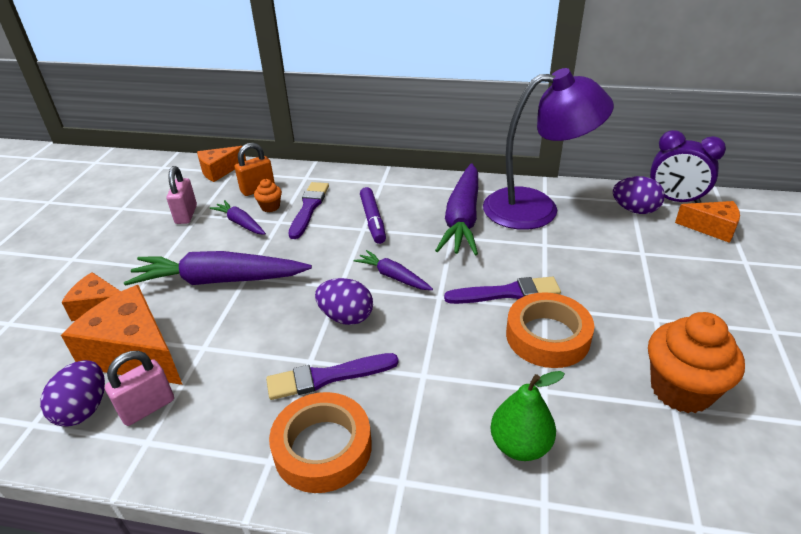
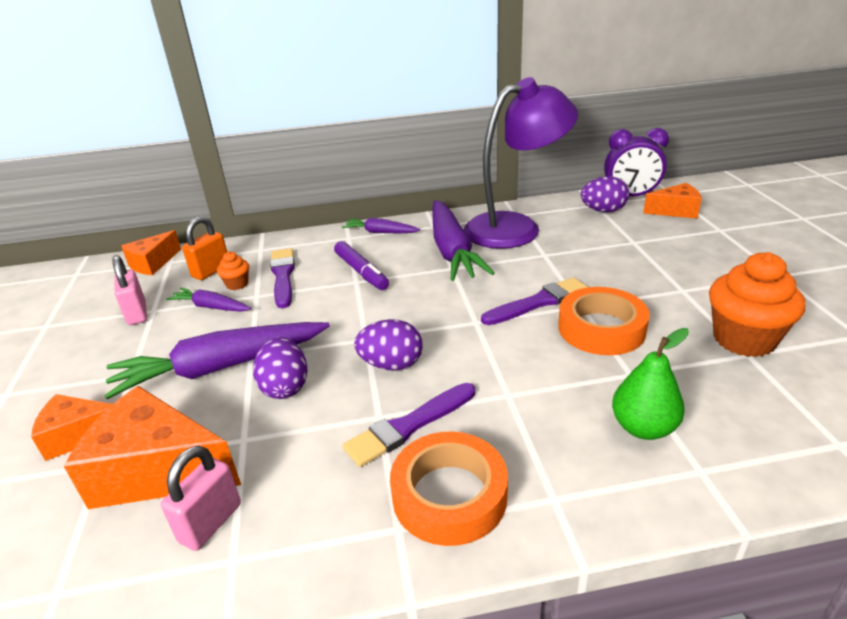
camera: 20 degrees left, 5 degrees down
(84, 409) = (123, 552): purple egg -> purple egg (285, 387)
(393, 276) = (416, 316): purple carrot -> purple carrot (380, 232)

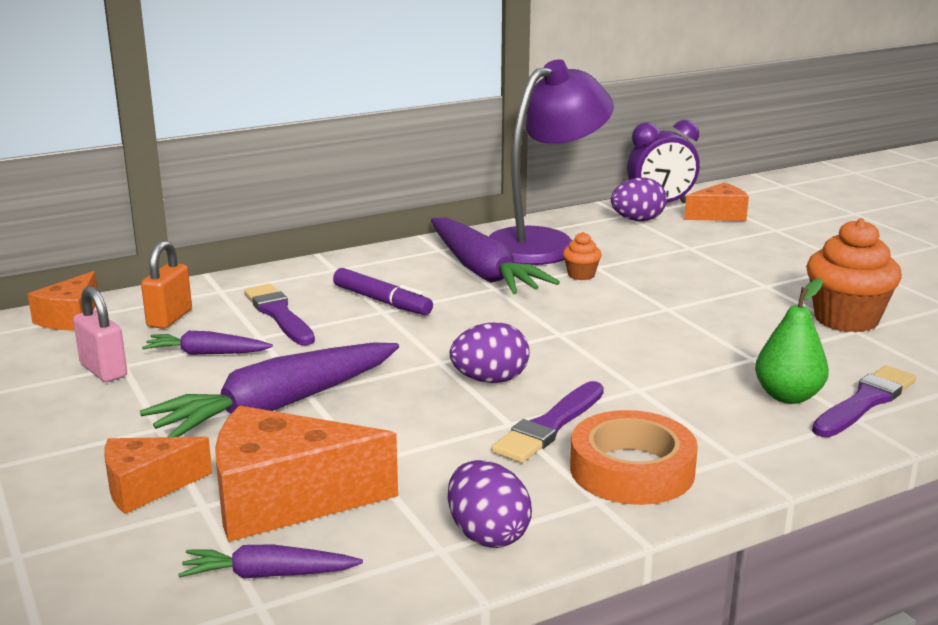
camera: 20 degrees left, 10 degrees down
(210, 523) = (390, 528): pink padlock -> none
(237, 284) = (221, 328): orange cupcake -> orange cupcake (581, 275)
(285, 387) = (377, 413): purple egg -> purple egg (487, 535)
(380, 232) = (374, 260): purple carrot -> purple carrot (268, 575)
(538, 302) = (618, 310): purple brush -> purple brush (865, 402)
(601, 328) = (700, 325): orange tape -> none

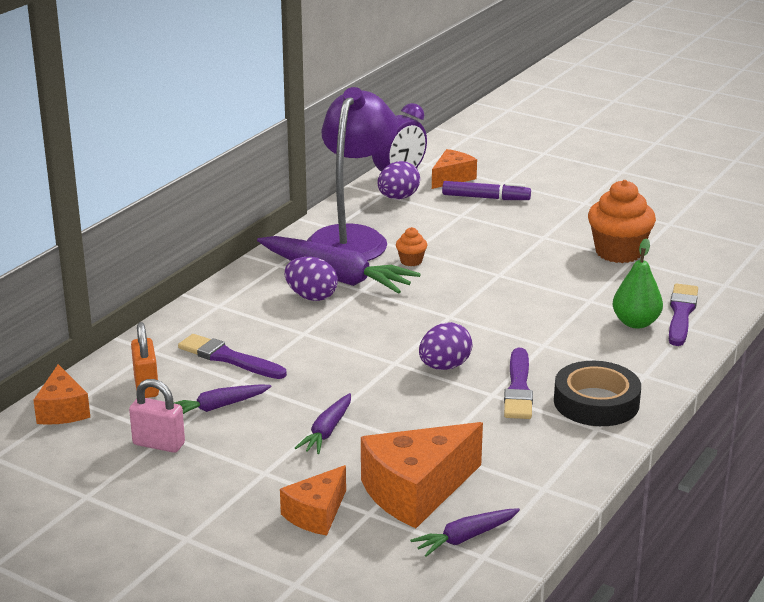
camera: 30 degrees left, 5 degrees up
(277, 407) = (327, 431): purple carrot -> purple carrot, size x0.51
(382, 301) = (293, 324): purple marker -> purple marker (486, 198)
(487, 535) = (559, 470): purple egg -> purple egg (311, 297)
(632, 469) = (596, 402): orange tape -> black tape

